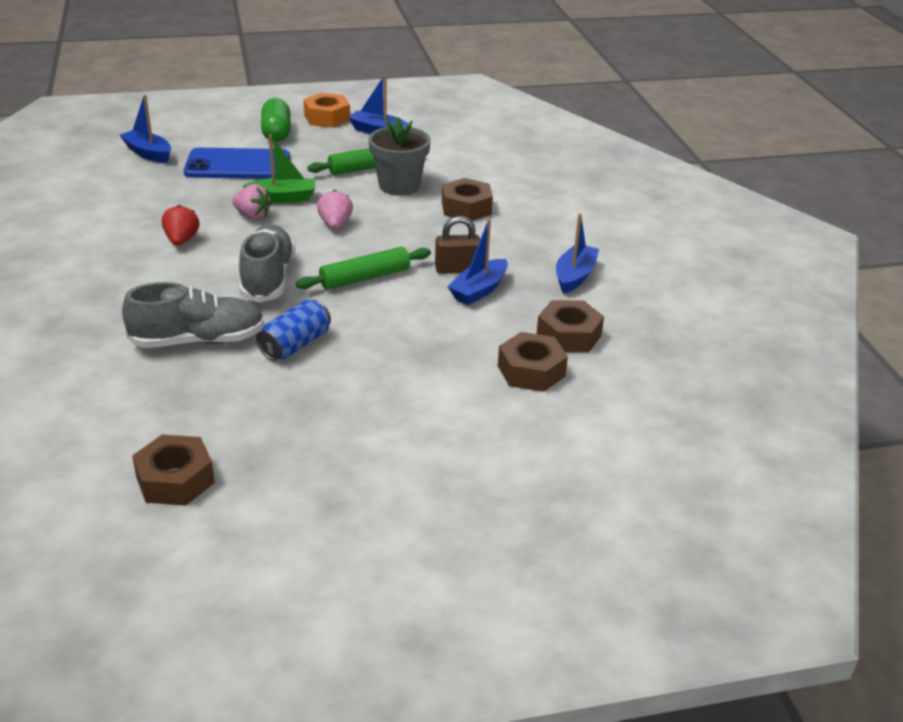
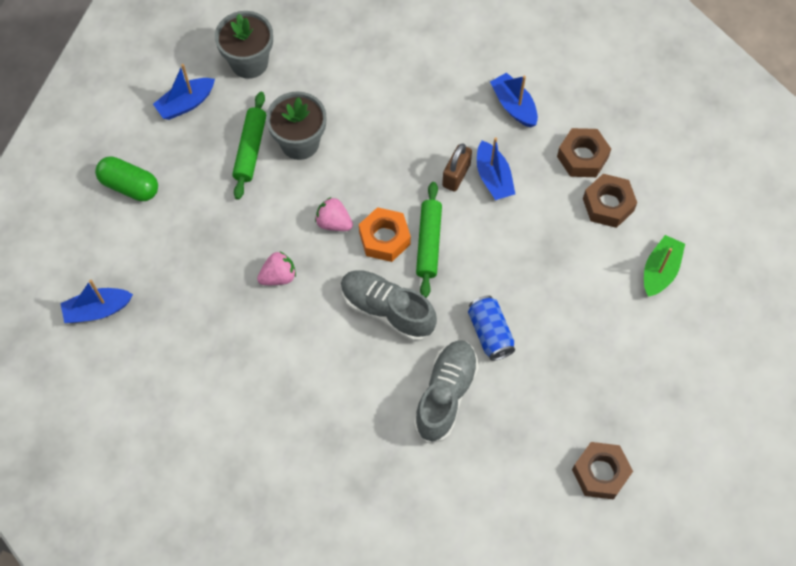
camera: 55 degrees left, 30 degrees up
(181, 240) = (286, 347): red strawberry -> none
(238, 165) = (175, 246): blue phone -> none
(283, 198) = (262, 239): green boat -> green boat (660, 271)
(327, 118) = (127, 129): orange nut -> orange nut (384, 238)
(449, 143) = (249, 62): none -> grey flower pot
(466, 208) = (369, 116): brown nut -> none

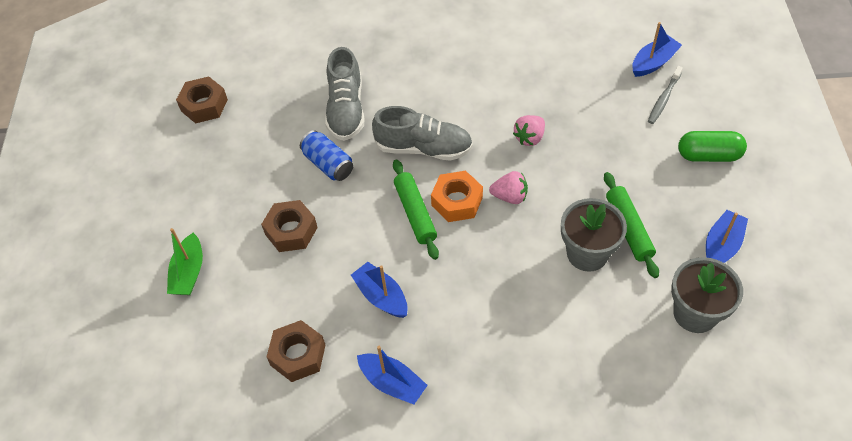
camera: 160 degrees right, 10 degrees down
(122, 262) = (663, 99): none -> grey toothbrush
(456, 175) = (419, 284): brown padlock -> none
(608, 205) = (256, 315): brown nut -> brown nut (291, 231)

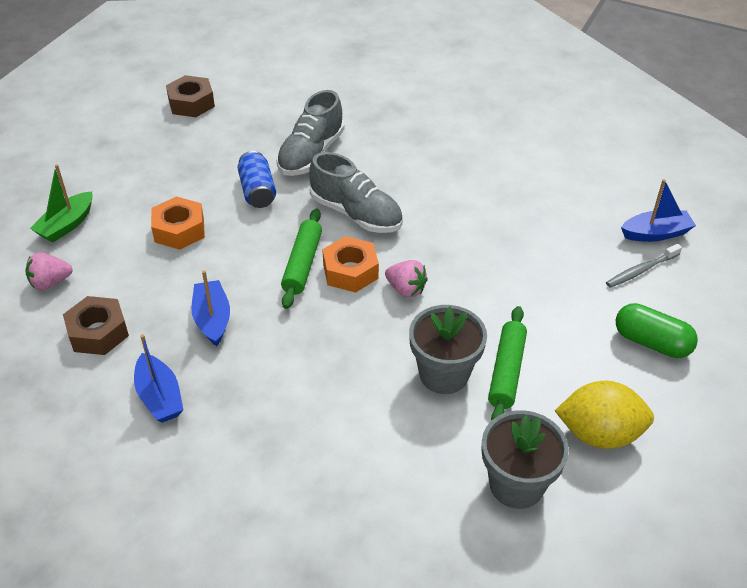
camera: 25 degrees right, 10 degrees down
(291, 231) = (179, 230): brown nut -> orange nut
(529, 138) = (468, 247): pink strawberry -> pink strawberry (50, 283)
(722, 245) = (599, 434): blue boat -> yellow lemon

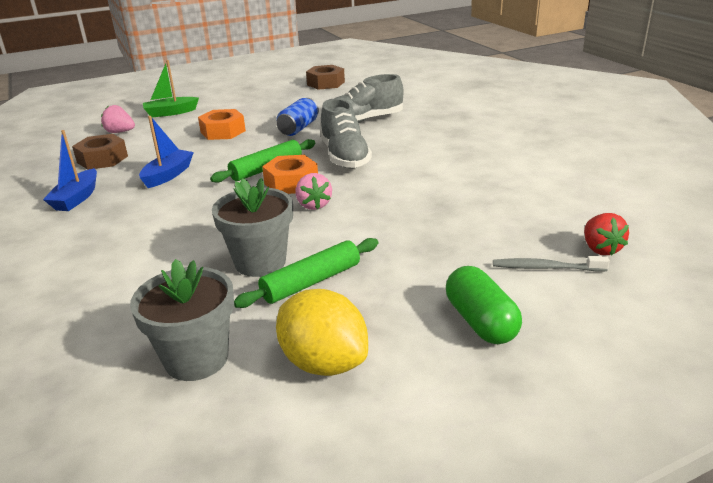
camera: 40 degrees right, 15 degrees down
(656, 233) = (600, 249): blue boat -> red strawberry

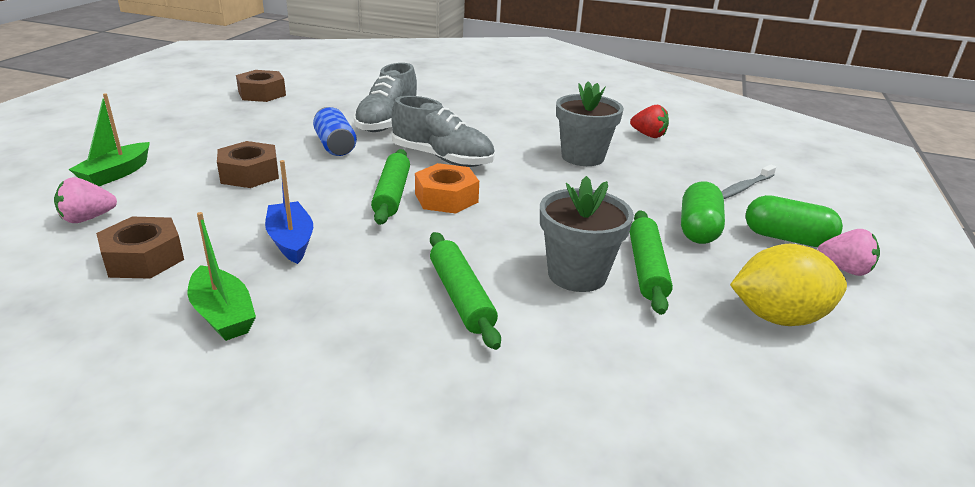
camera: 50 degrees left, 0 degrees up
(77, 198) = (223, 315): blue boat -> green boat
(176, 241) = (461, 297): none -> green rolling pin
(196, 359) = (707, 373): grey flower pot -> grey flower pot (582, 157)
(223, 131) = (249, 174): orange nut -> brown nut
(314, 205) = (510, 209): pink strawberry -> pink strawberry (844, 269)
(417, 277) = (698, 229): none -> green capsule
(600, 249) = (742, 164): red strawberry -> red strawberry (648, 135)

